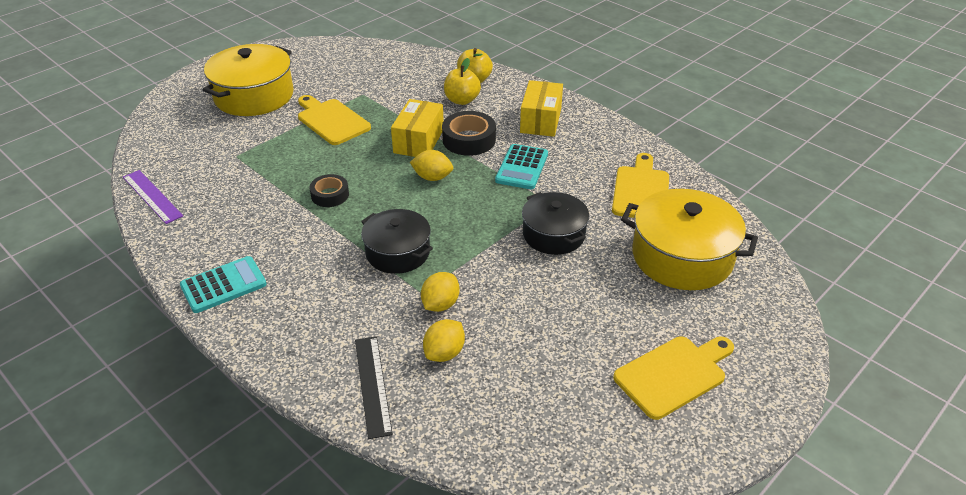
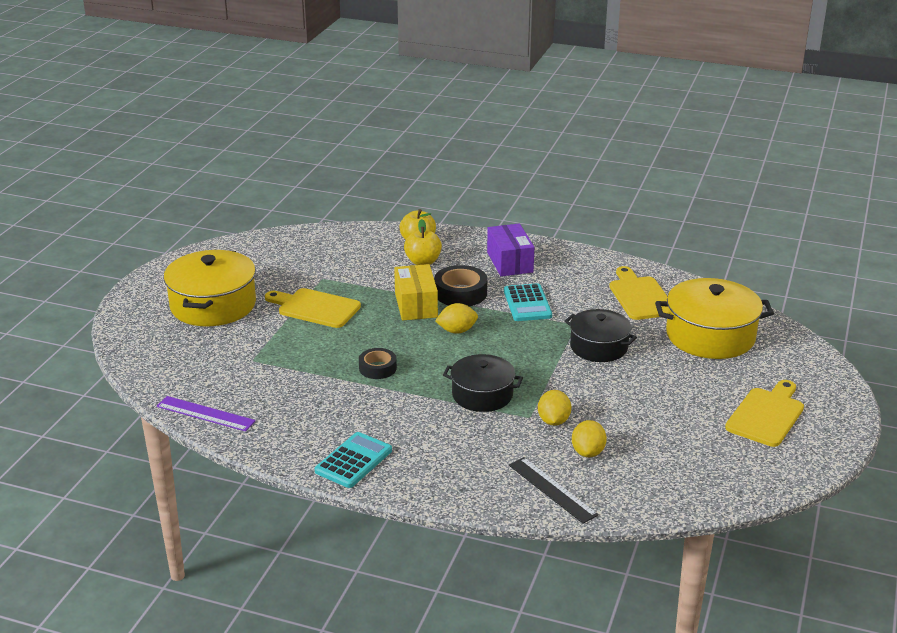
camera: 25 degrees left, 10 degrees down
(540, 120) = (509, 262): yellow box -> purple box

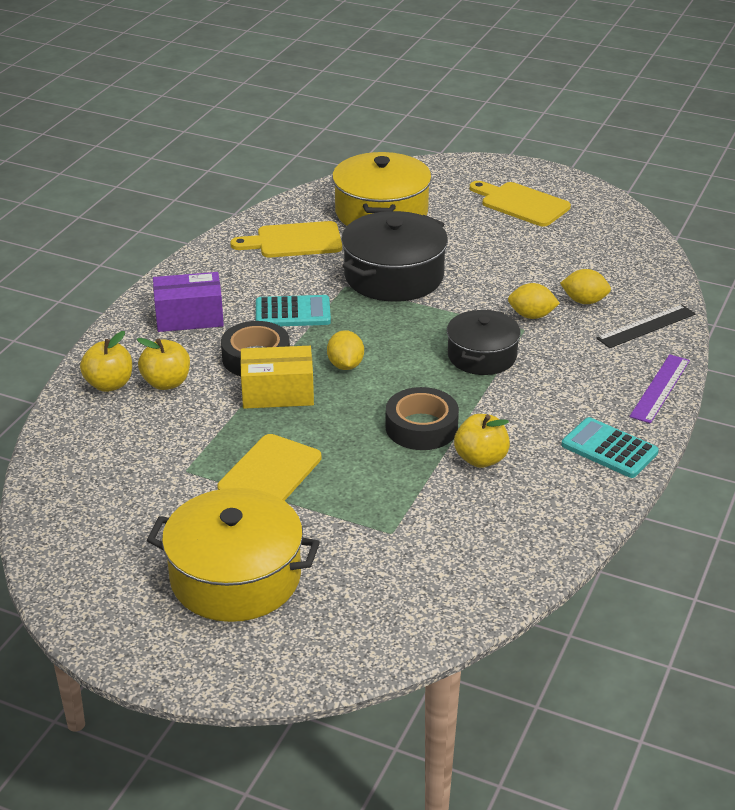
camera: 85 degrees left, 5 degrees up
(205, 413) = (516, 571): purple ruler -> purple ruler (659, 388)
(338, 396) = (481, 459): none -> yellow apple
(377, 368) = (421, 427): black tape -> black tape, size x1.54
(599, 347) = (394, 276): black pot -> black pot, size x1.55

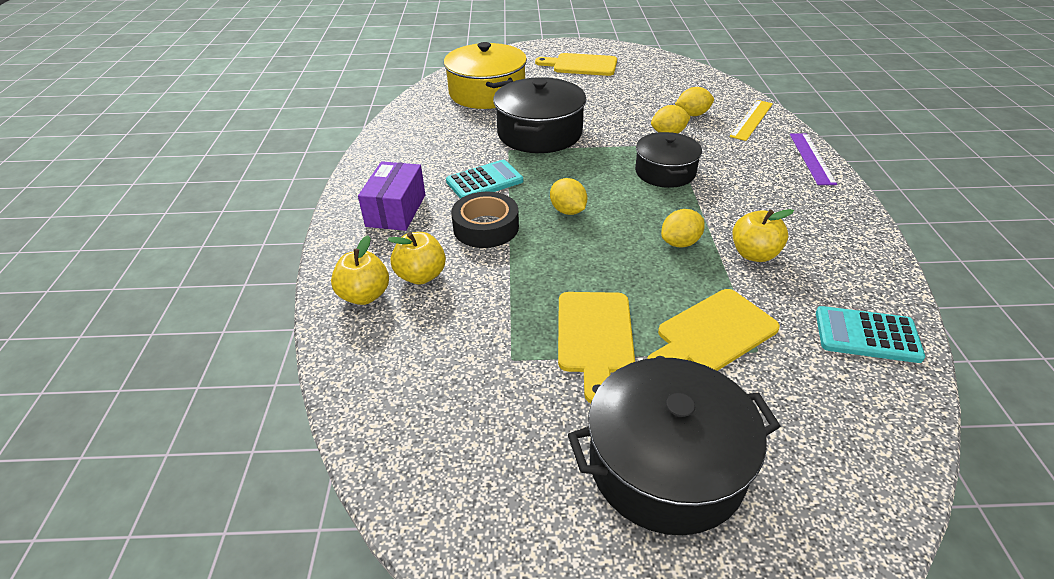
camera: 25 degrees left, 5 degrees up
(189, 317) = (396, 210): purple box -> purple box turned 45 degrees counterclockwise
(235, 577) = (666, 464): yellow pot -> black pot
(277, 393) = (532, 252): yellow box -> none
(294, 241) = (437, 128): yellow cutting board -> yellow cutting board (712, 333)
(421, 427) = (680, 243): black tape -> yellow lemon
(609, 449) = (833, 213): turquoise calculator -> turquoise calculator (867, 335)
(646, 326) = (752, 120): black ruler -> yellow ruler

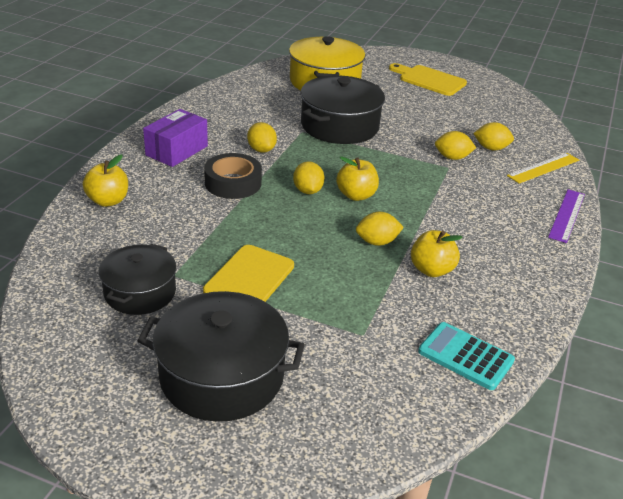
camera: 20 degrees right, 5 degrees down
(421, 276) = (157, 201): yellow apple -> yellow apple (356, 195)
(484, 181) = (261, 150): turquoise calculator -> yellow lemon
(665, 172) = (418, 186): black pot -> black pot (140, 292)
(712, 333) = (339, 311): yellow cutting board -> none

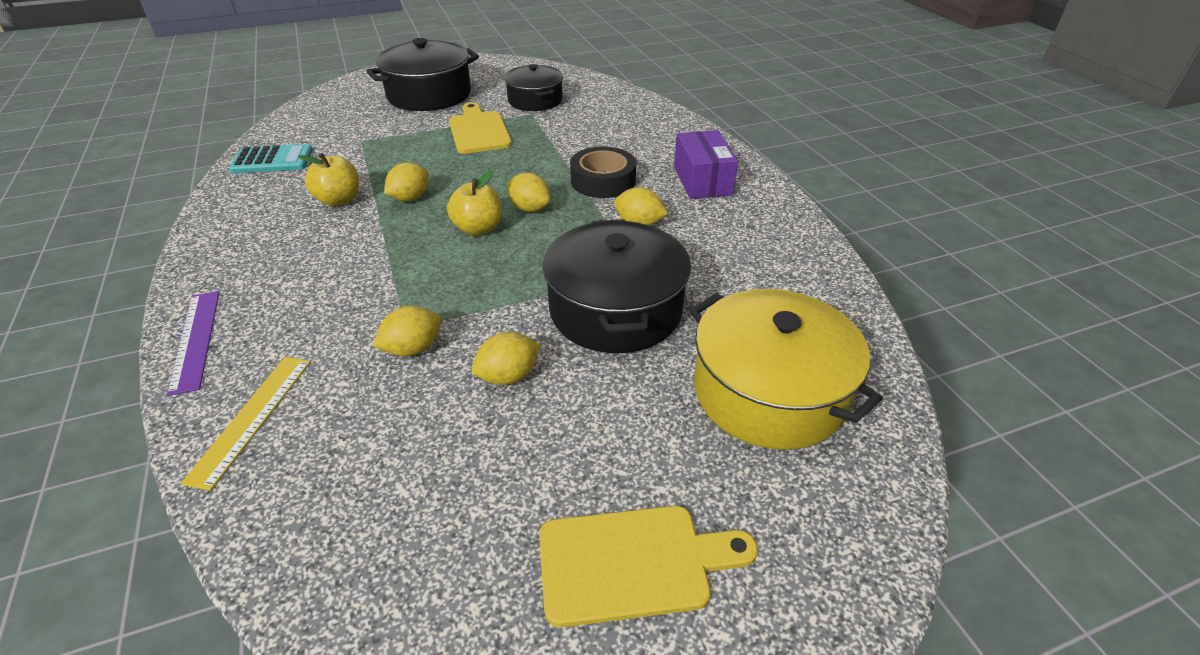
camera: 140 degrees right, 5 degrees up
(108, 201) = (659, 125): yellow apple -> none
(491, 148) = (363, 409): yellow lemon -> yellow lemon (508, 376)

